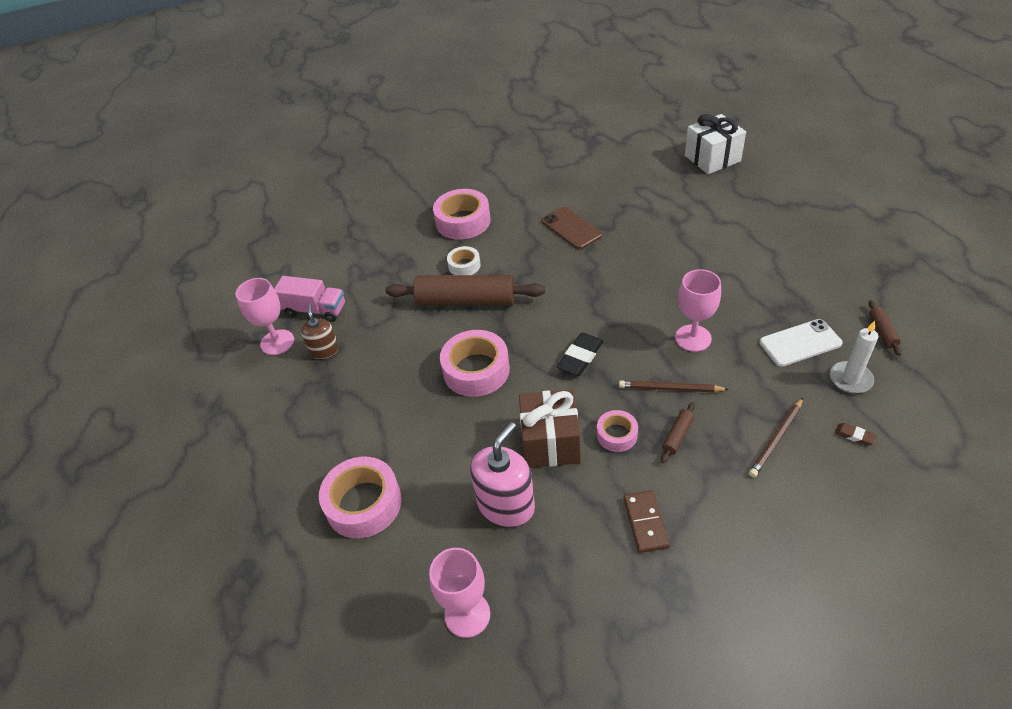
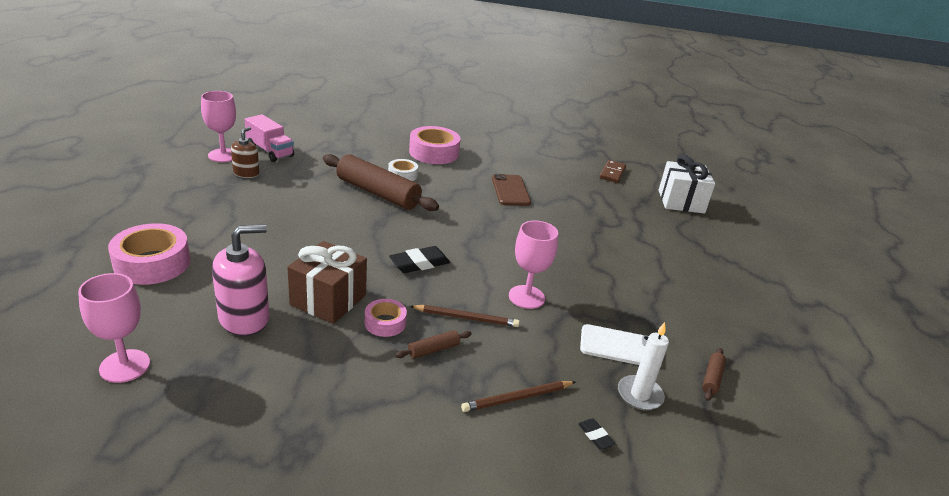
camera: 20 degrees right, 15 degrees down
(476, 370) = (332, 232): pink tape -> none
(645, 523) = (333, 390): brown domino -> brown domino (612, 173)
(670, 389) = (466, 318): brown pencil -> brown pencil turned 150 degrees clockwise
(854, 435) = (595, 436): brown eraser -> black eraser

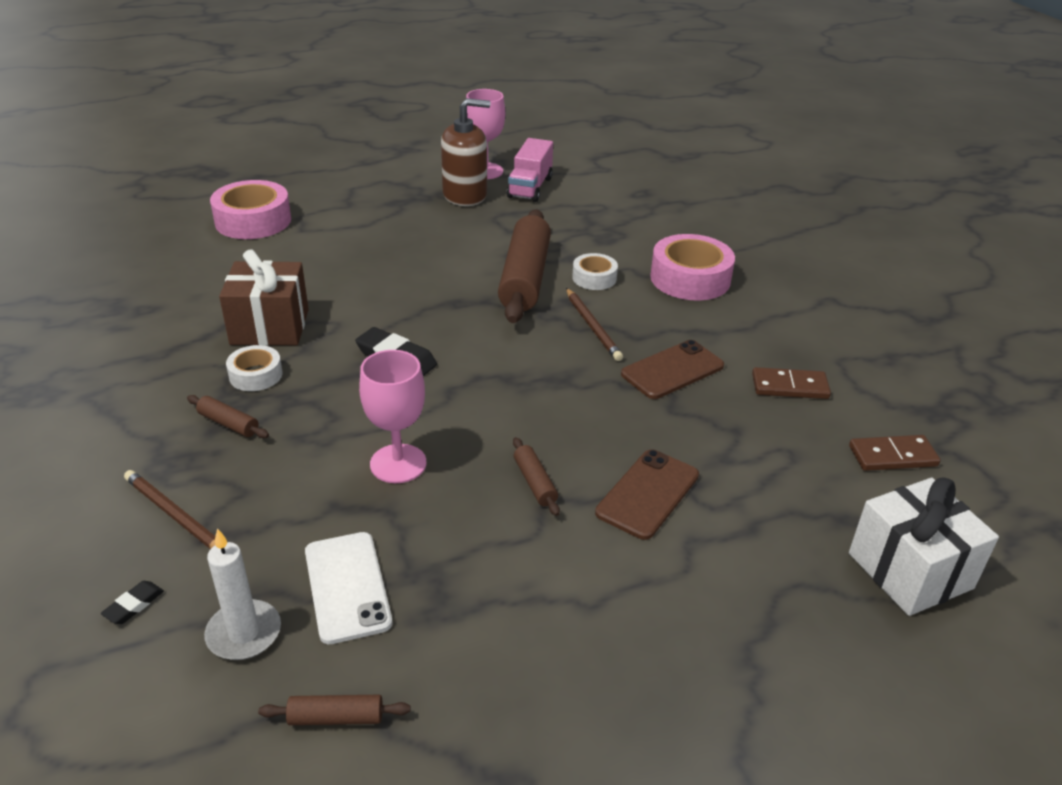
camera: 65 degrees right, 5 degrees up
(125, 366) = (98, 271): pink goblet -> none
(244, 318) = (203, 295): pink soap dispenser -> none
(246, 173) = (465, 195): brown soap dispenser -> brown soap dispenser, size x1.67
(385, 323) = (256, 375): pink tape -> white tape
(466, 318) = (310, 428): brown pencil -> brown pencil (592, 326)
(548, 171) = (790, 386): none -> brown domino
(572, 261) = (535, 482): none -> brown rolling pin
(601, 235) = (648, 494): none -> brown phone

